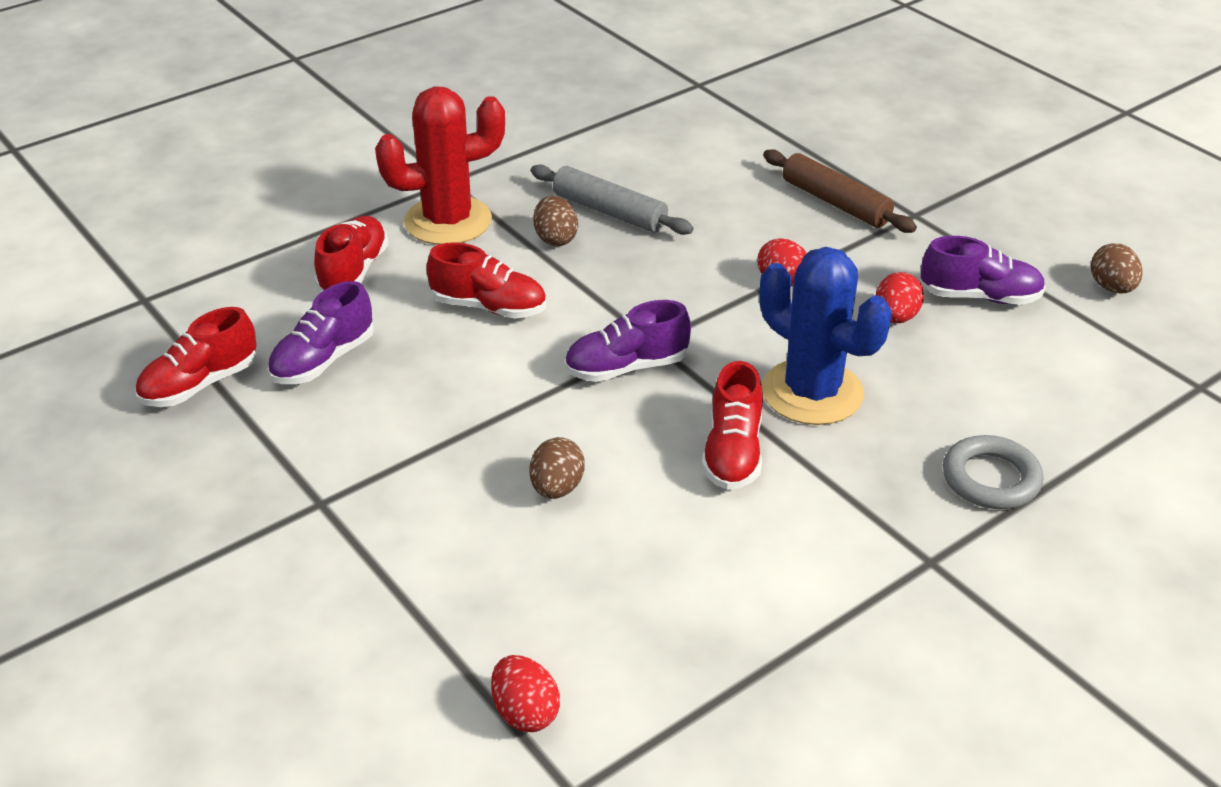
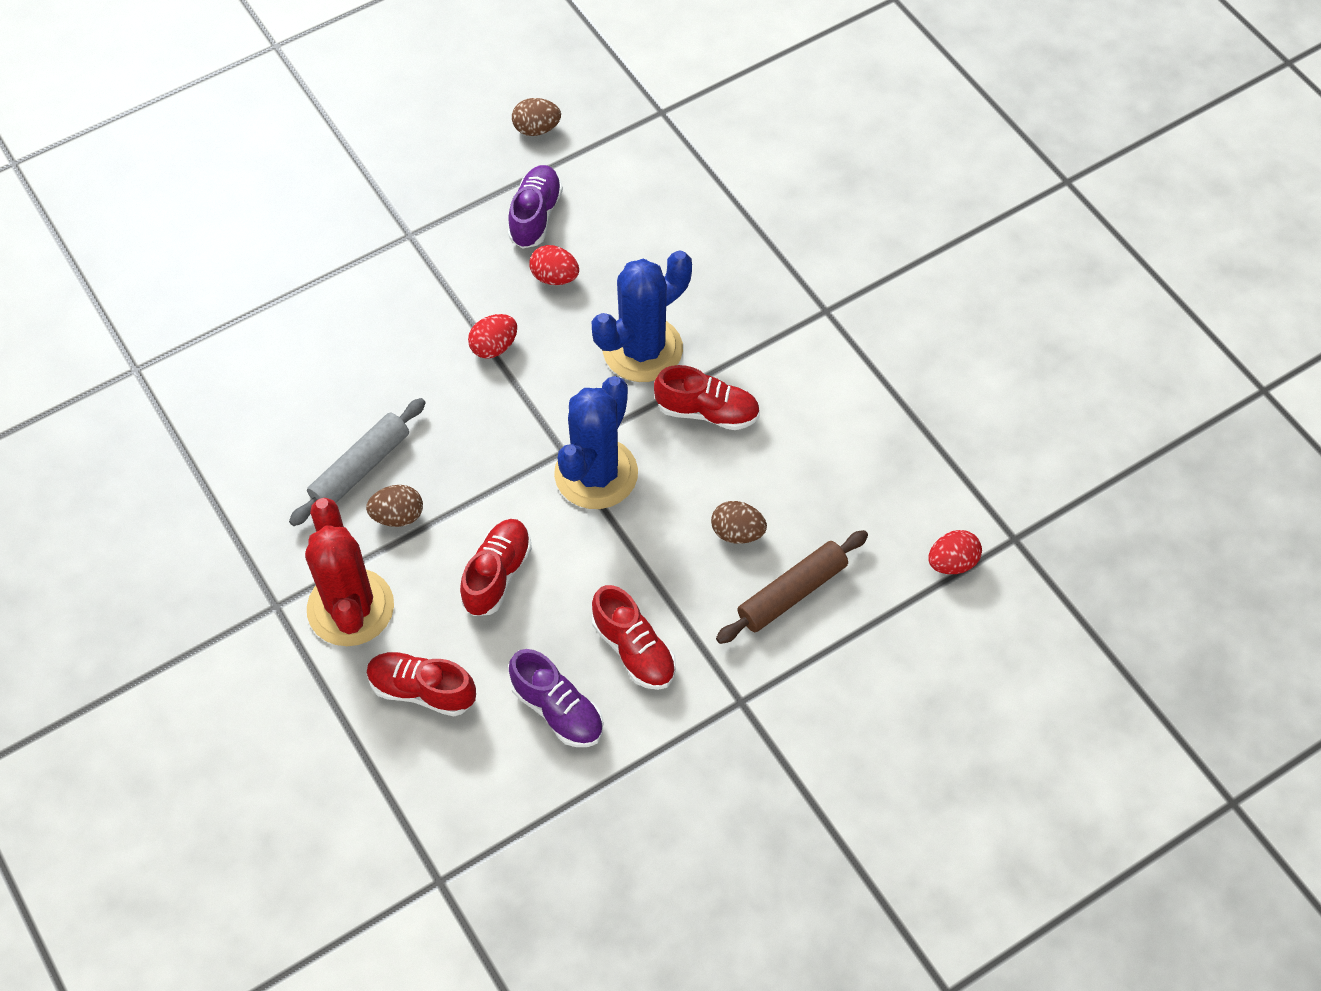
camera: 85 degrees left, 20 degrees up
(200, 384) = (580, 812): red shoe -> red shoe (634, 650)
(626, 367) = (596, 474): purple shoe -> blue cactus
(836, 202) = (380, 289): brown rolling pin -> brown rolling pin (792, 592)
(991, 479) = (748, 258): grey ring -> none

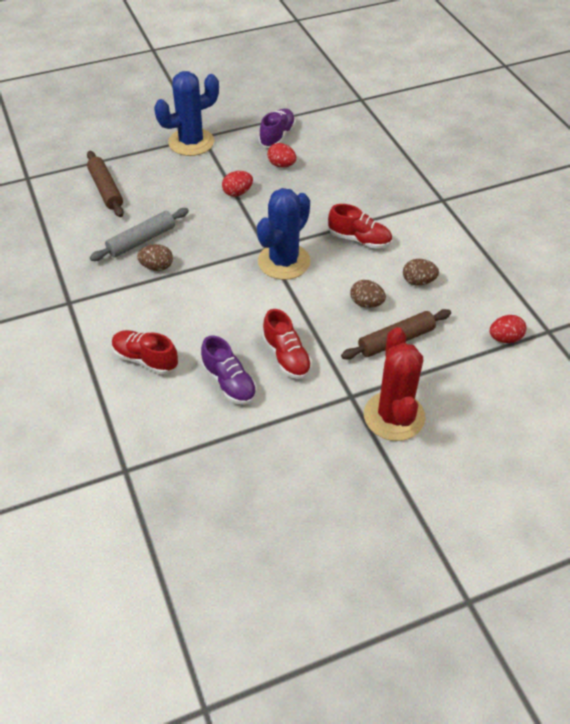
camera: 10 degrees right, 10 degrees down
(274, 373) = (105, 189): none -> brown rolling pin
(350, 608) = (114, 309): red cactus -> red cactus (394, 416)
(497, 574) = (209, 305): red shoe -> none
(536, 129) = (287, 99): brown egg -> brown egg (418, 281)
(642, 349) = (326, 205): blue cactus -> blue cactus (191, 142)

